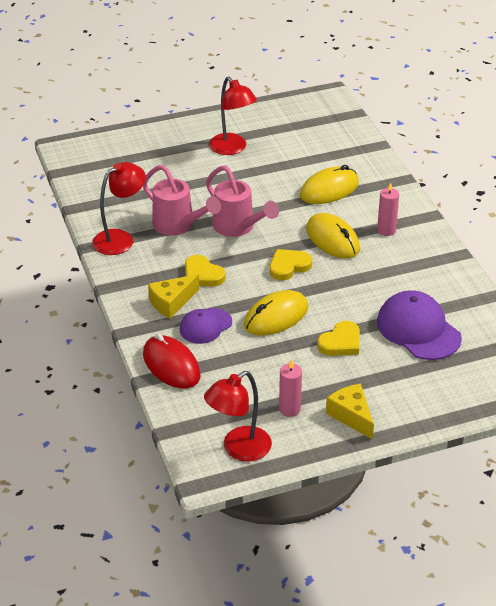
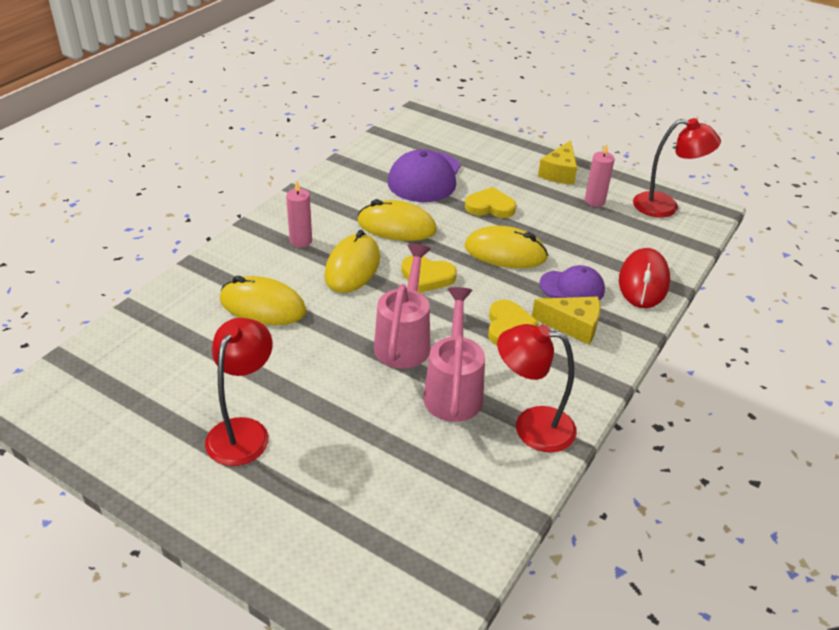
camera: 130 degrees left, 0 degrees up
(361, 281) = (396, 226): none -> yellow mouse

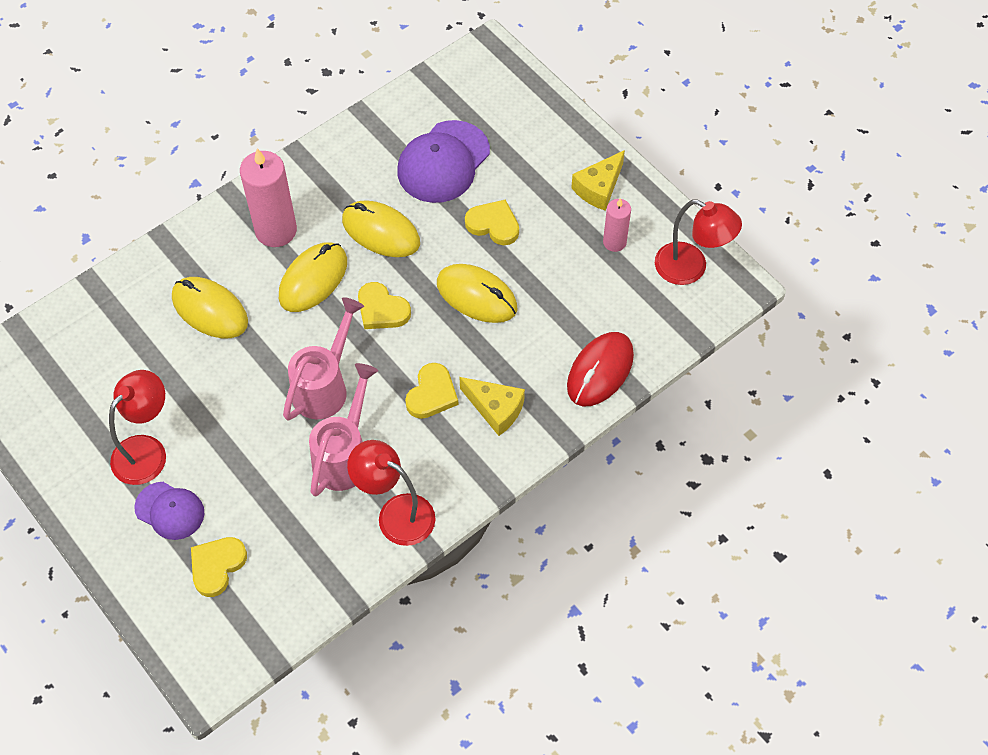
camera: 20 degrees right, 20 degrees up
(301, 241) = (276, 230): pink candle -> pink candle, size x1.78
(368, 520) = (217, 566): none -> yellow heart
(572, 287) = (521, 360): purple cap -> purple cap (170, 510)

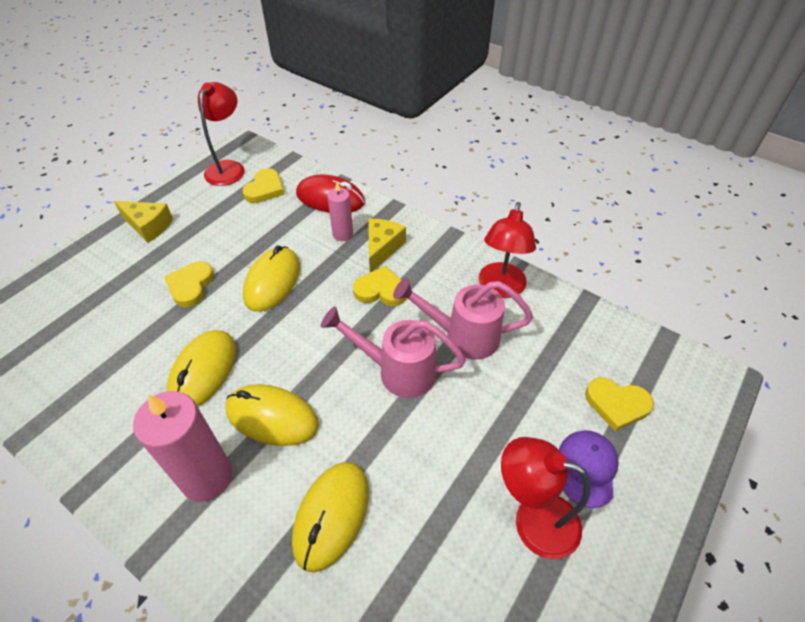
camera: 105 degrees left, 10 degrees down
(382, 309) = (300, 347): yellow heart -> yellow heart (265, 189)
(443, 162) = (110, 339): purple cap -> none
(614, 242) = (206, 209): pink candle -> pink candle (343, 234)

